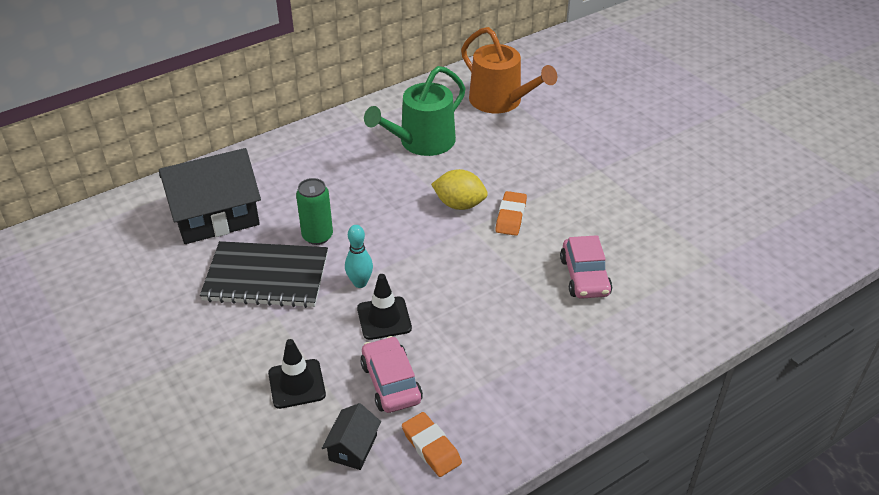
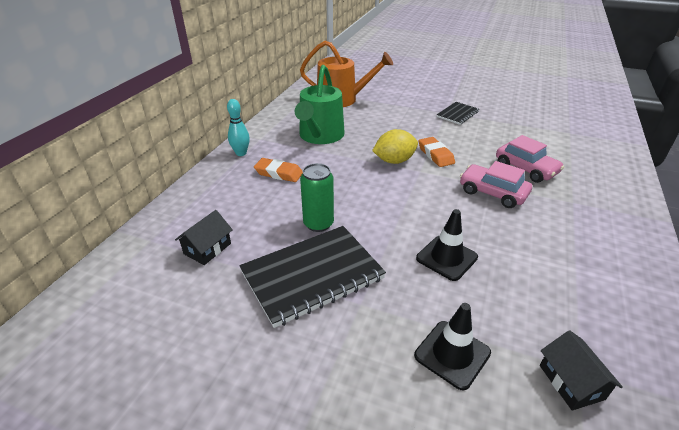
camera: 35 degrees left, 5 degrees down
(215, 216) = (207, 248): black house -> black house, size x0.46
(360, 283) = (395, 241): turquoise bowling pin -> turquoise bowling pin (241, 153)
(391, 382) = (519, 304): pink car -> pink car (492, 193)
(431, 447) = (618, 339): orange eraser -> orange eraser (279, 173)
(608, 177) = (457, 114): none -> black notebook

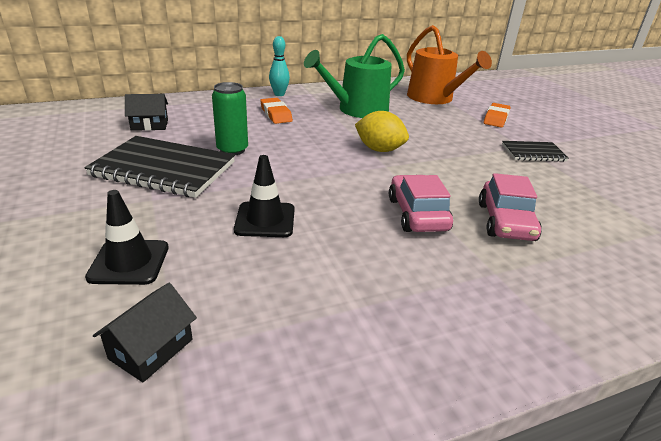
camera: 45 degrees right, 5 degrees down
(435, 155) = (429, 165): orange eraser -> orange eraser (496, 118)

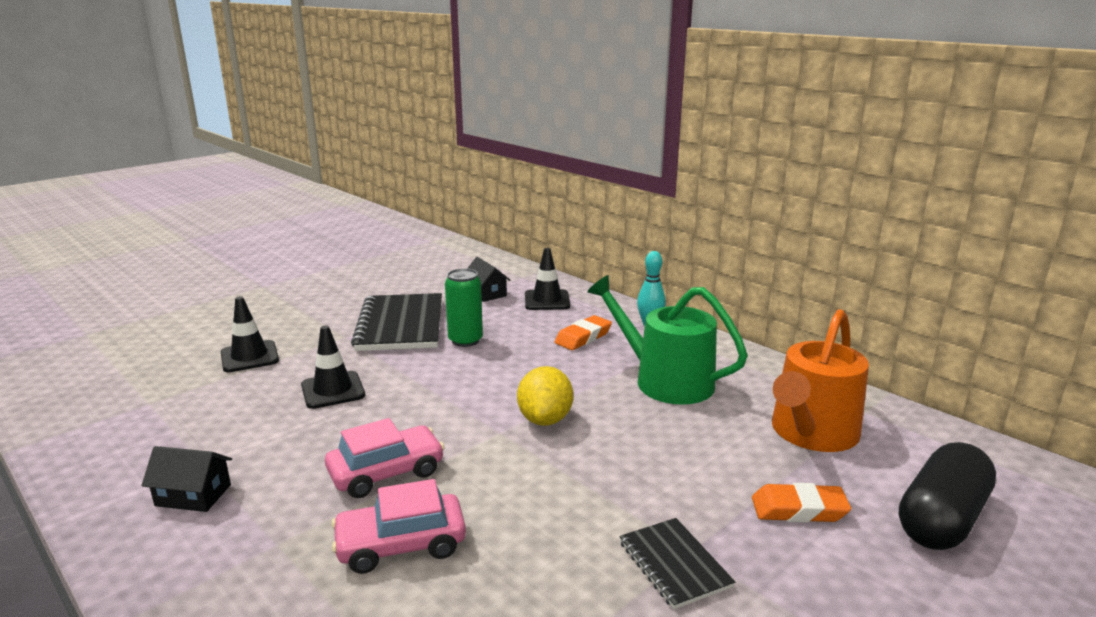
camera: 70 degrees right, 10 degrees down
(151, 349) = (151, 394): black house -> black house (193, 495)
(198, 110) = (547, 300): none -> black traffic cone
(508, 99) = (941, 519): none -> black capsule

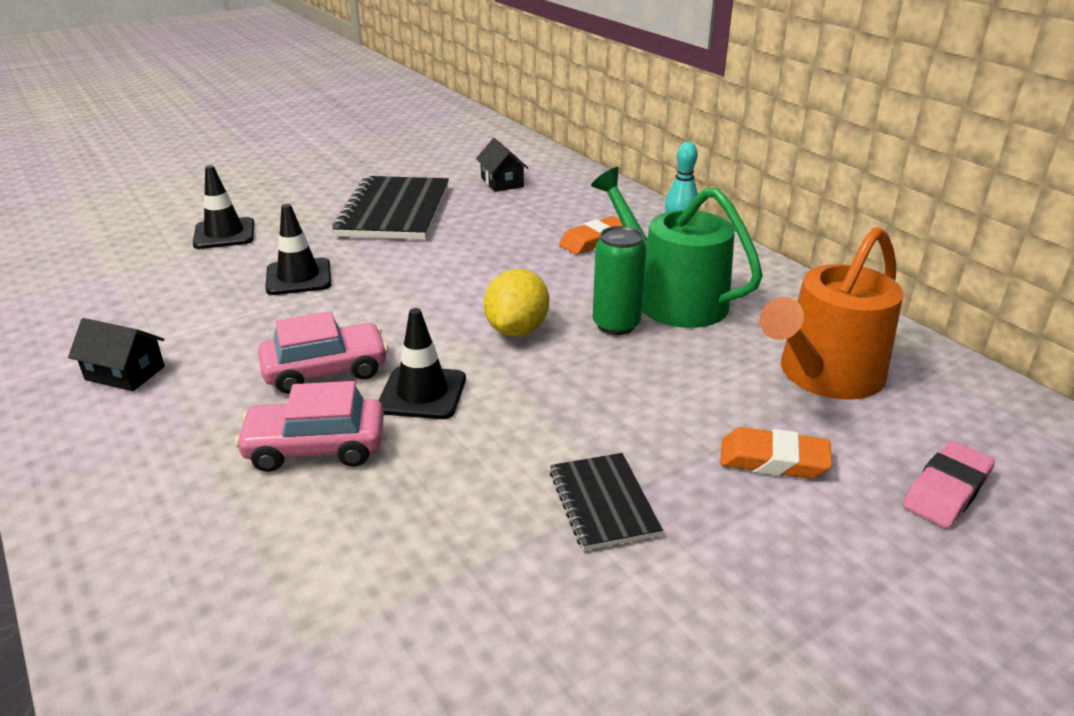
camera: 10 degrees right, 10 degrees up
(465, 340) = (459, 234): green can -> green can (616, 325)
(547, 300) = (568, 195): black traffic cone -> black traffic cone (422, 393)
(941, 519) = (946, 490): black capsule -> pink eraser

